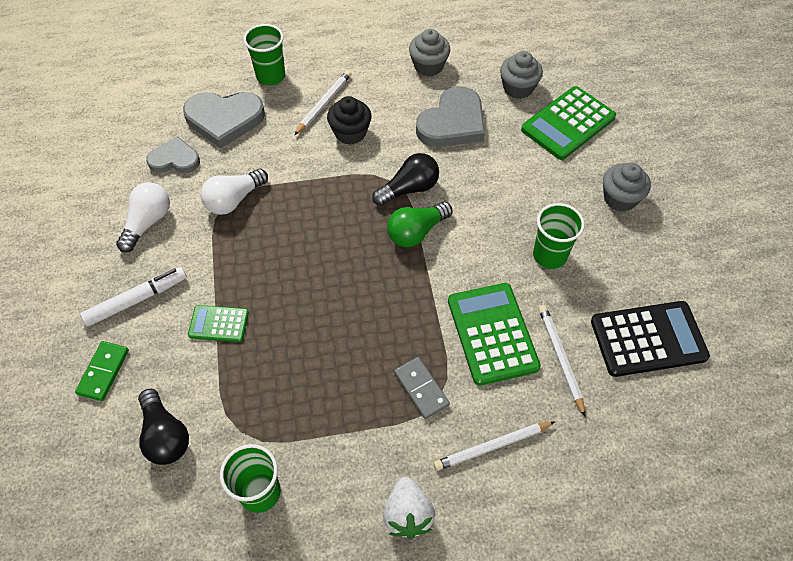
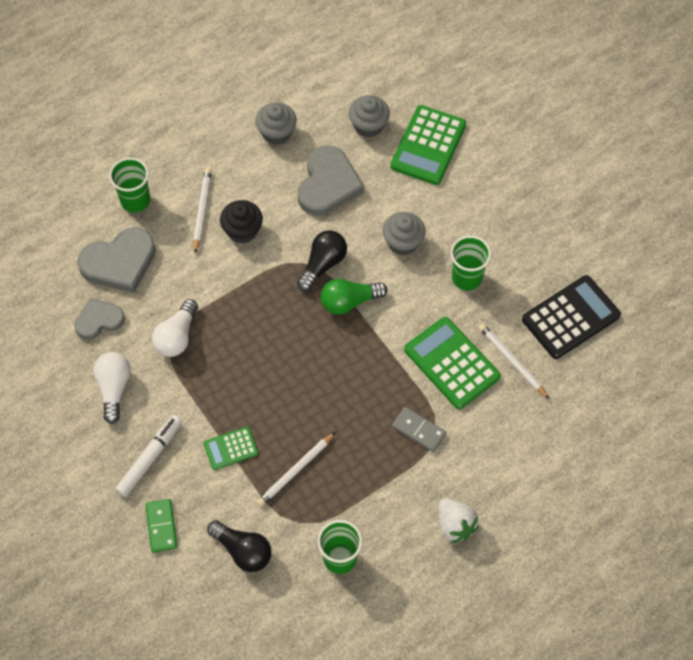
camera: 25 degrees left, 5 degrees up
(416, 232) = (349, 302): green light bulb -> green light bulb turned 45 degrees clockwise
(492, 446) = (492, 450): white pencil -> white pencil (295, 471)
(620, 198) = (501, 202): grey cupcake -> grey cupcake (403, 242)

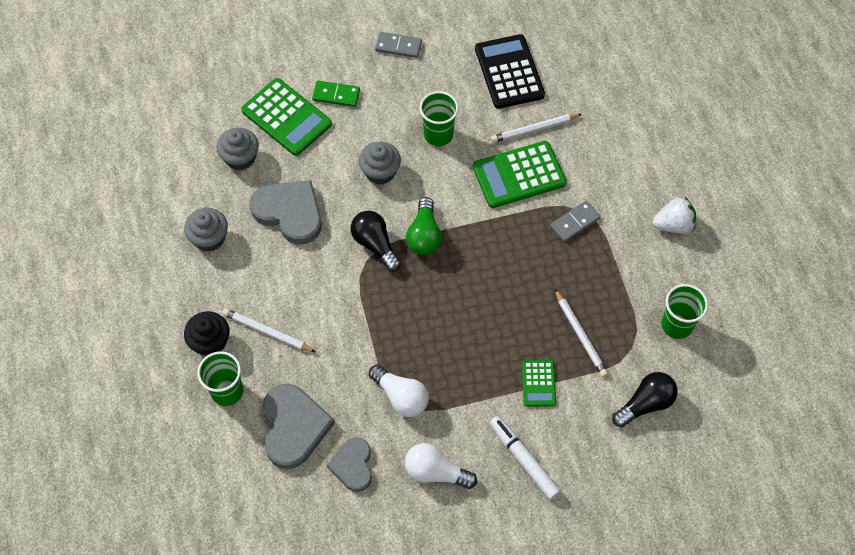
camera: 70 degrees left, 0 degrees up
(161, 526) = (598, 469): green domino -> green domino (336, 95)
(242, 230) = (307, 302): black cupcake -> black cupcake (210, 342)
(554, 209) = (398, 46): none -> grey domino

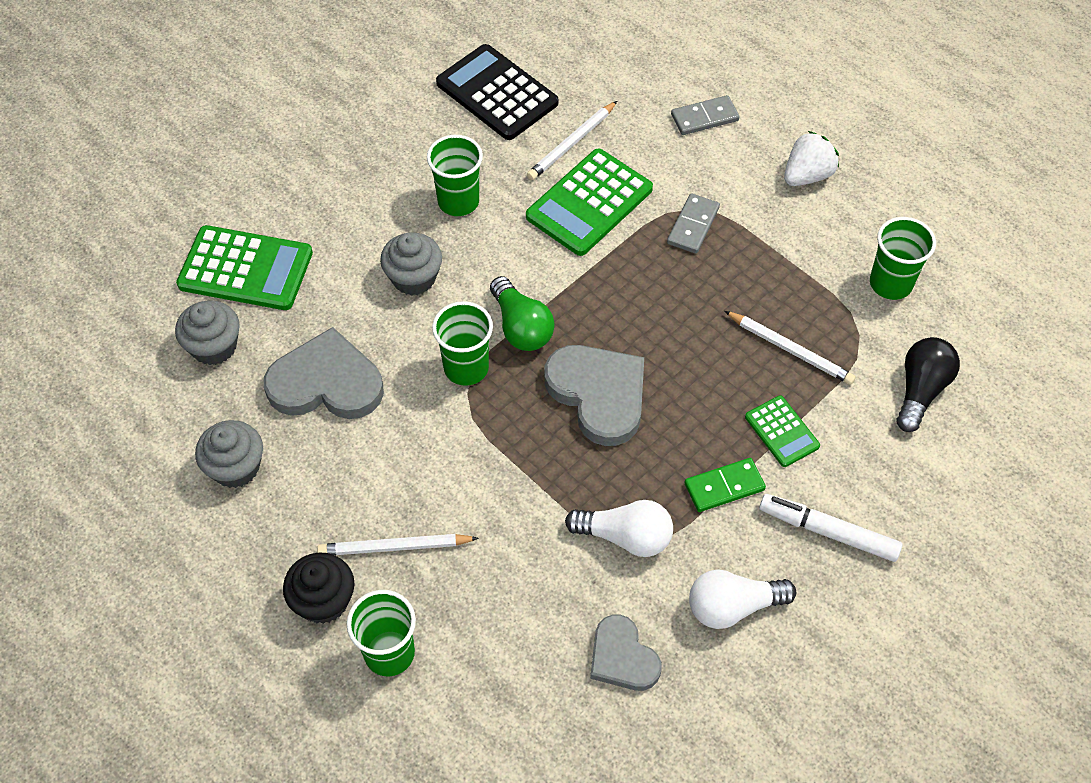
camera: 30 degrees left, 5 degrees down
(294, 427) = (511, 650): grey heart -> grey heart (598, 394)
(336, 95) = (295, 213): green domino -> green domino (724, 486)
(375, 245) = (466, 368): black light bulb -> green cup
(398, 46) = (338, 122): grey domino -> grey domino (704, 118)

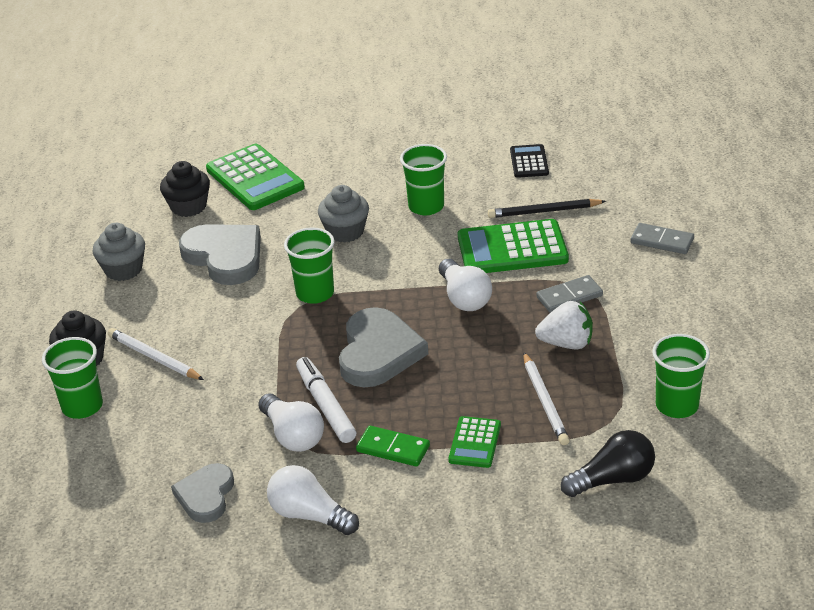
camera: 45 degrees right, 20 degrees down
(214, 346) = (188, 206): grey cupcake -> black cupcake
(497, 93) = (529, 162): black calculator -> black calculator, size x0.54
(521, 327) = (377, 291): green light bulb -> none
(571, 143) = (544, 211): white pencil -> black pencil
(607, 284) = (464, 298): none -> white light bulb
(807, 175) = (697, 310): white strawberry -> white strawberry (566, 343)
(828, 532) = (430, 517): white marker -> white marker (325, 406)

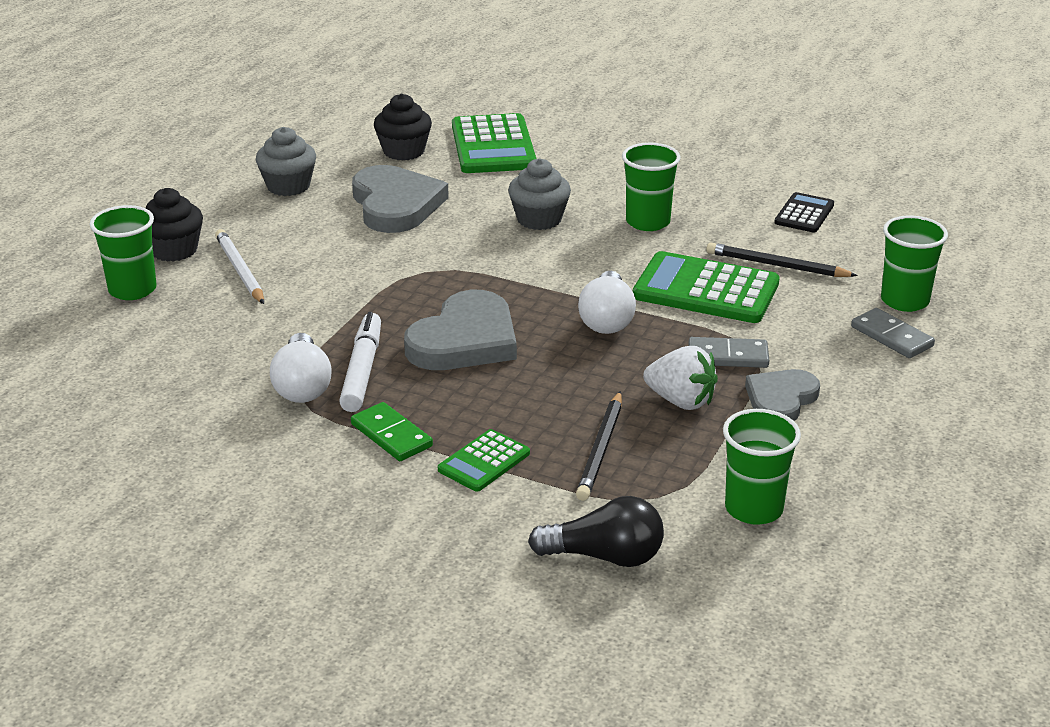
camera: 25 degrees right, 5 degrees down
(206, 495) = (164, 409): grey heart -> grey heart (781, 399)
(309, 515) = (245, 466): white light bulb -> none
(315, 293) = (453, 265): green cup -> green cup (904, 301)
(545, 401) = (601, 449): white pencil -> black pencil

